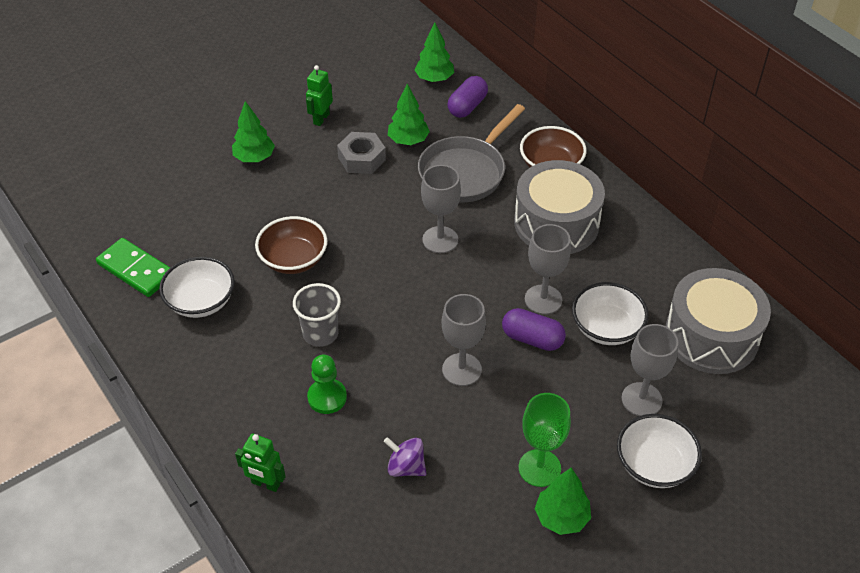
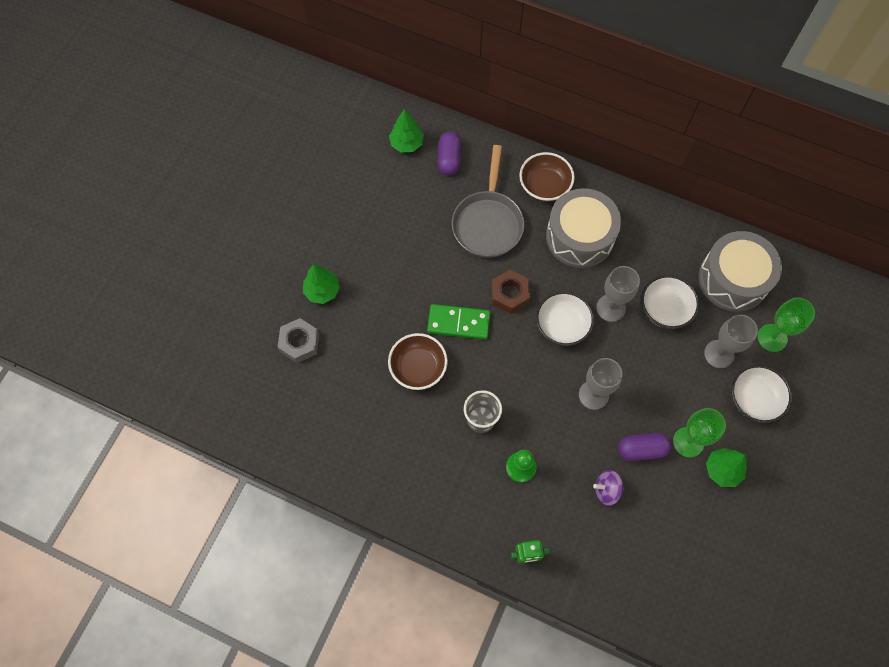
camera: 30 degrees left, 20 degrees up
(136, 270) = (309, 440): green domino -> green domino (458, 323)
(201, 301) = (378, 440): white bowl -> white bowl (562, 325)
(321, 119) = (347, 227): green robot -> none
(361, 158) = (404, 249): grey nut -> grey nut (299, 343)
(408, 140) = (427, 215): green tree -> none
(440, 240) = (509, 294): grey goblet -> brown nut
(532, 339) = (623, 344): purple capsule -> purple capsule (642, 449)
(721, 414) = (772, 338): none -> green goblet

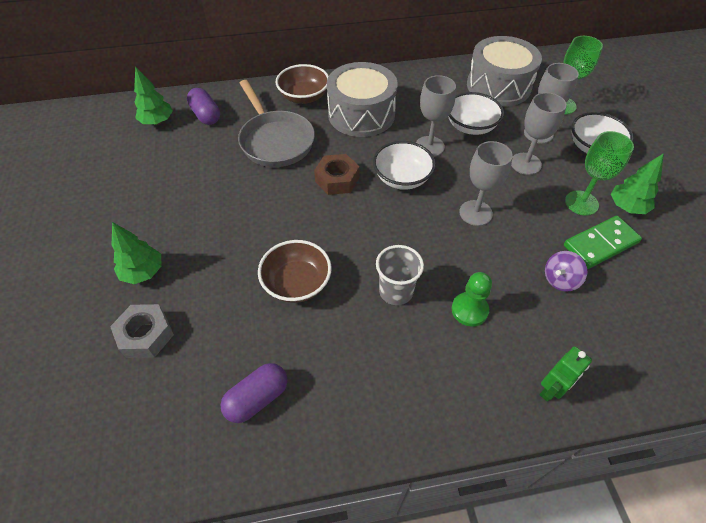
camera: 35 degrees left, 15 degrees down
(458, 323) = (308, 225): green domino -> green domino (600, 244)
(642, 449) = (554, 230): purple capsule -> purple capsule (257, 398)
(677, 377) = (525, 164): none -> grey goblet

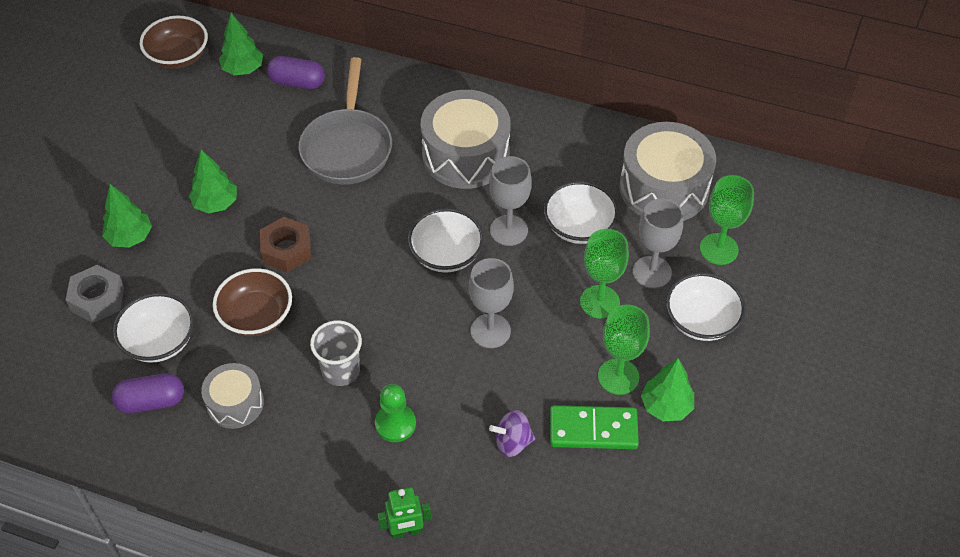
camera: 30 degrees right, 0 degrees up
(201, 217) = (216, 203): none -> green tree
(206, 115) = (297, 82): purple capsule -> purple capsule turned 75 degrees counterclockwise
(228, 343) = (159, 341): none -> white bowl
(304, 97) = (419, 103): brown bowl -> brown bowl (178, 57)
(332, 360) = (235, 403): none -> grey drum
(337, 179) = (377, 224): brown nut -> brown nut (286, 250)
(525, 164) = (599, 302): grey goblet -> green goblet

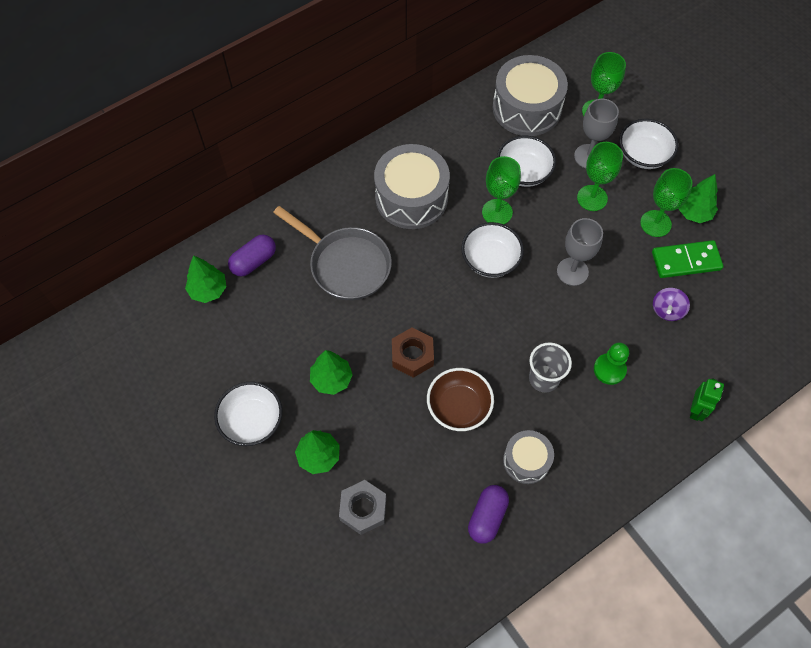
camera: 55 degrees left, 10 degrees up
(159, 341) = (435, 484): white bowl -> white bowl (252, 421)
(178, 57) = (154, 328): brown bowl -> none
(508, 230) = (497, 212): grey goblet -> green goblet
(593, 430) = (686, 261): green domino -> green domino turned 45 degrees clockwise

